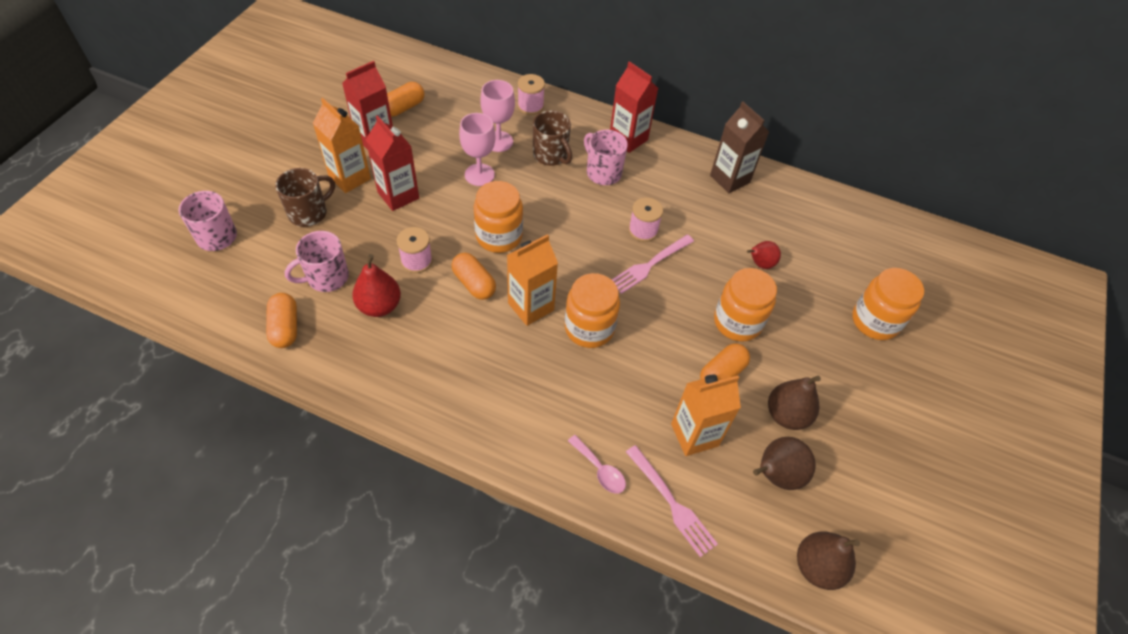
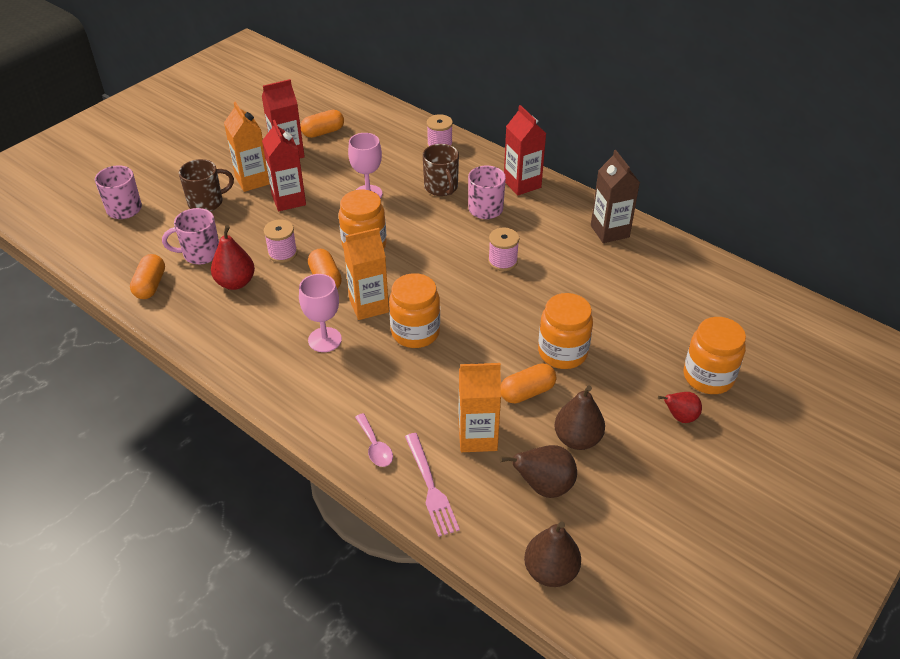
camera: 20 degrees right, 10 degrees down
(498, 141) = (397, 170): pink goblet -> pink goblet (325, 340)
(649, 265) = (496, 291): pink fork -> none
(760, 264) = (608, 307): red pear -> red pear (680, 417)

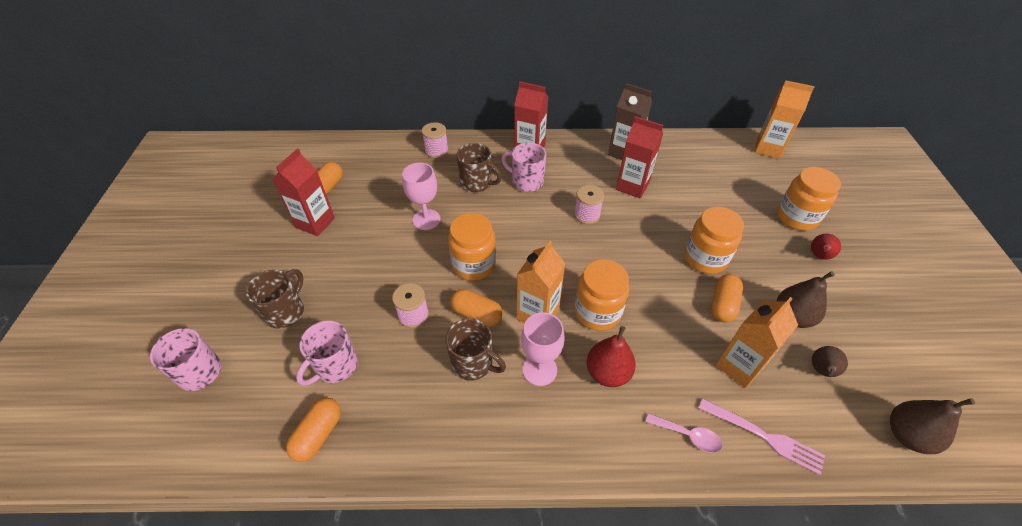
camera: 40 degrees left, 5 degrees up
(150, 285) = (318, 434): orange capsule -> orange capsule turned 60 degrees clockwise
(235, 282) = (402, 371): red pear -> red pear (607, 373)
(252, 180) = (309, 265): orange carton -> orange carton (768, 148)
(285, 307) = (473, 363): none -> brown mug
(288, 200) = (363, 263): red carton -> red carton (632, 186)
(544, 486) = (821, 371): brown pear -> brown pear, size x0.65

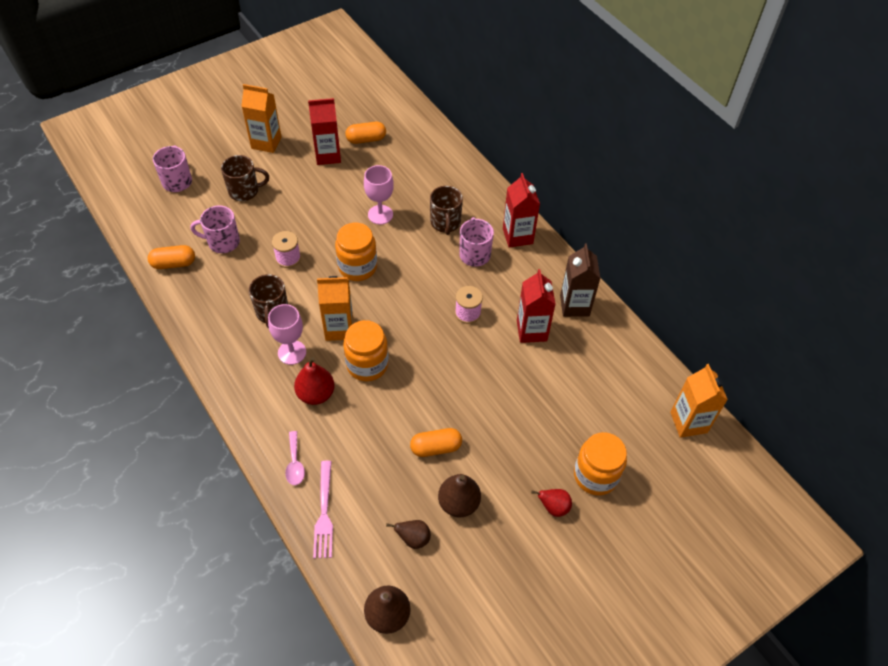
camera: 55 degrees right, 5 degrees up
(436, 151) = (461, 177): pink spool -> none
(477, 314) = (313, 293): orange capsule -> none
(705, 258) = (481, 417): orange jar -> none
(739, 366) = (379, 478): orange carton -> orange carton (266, 143)

